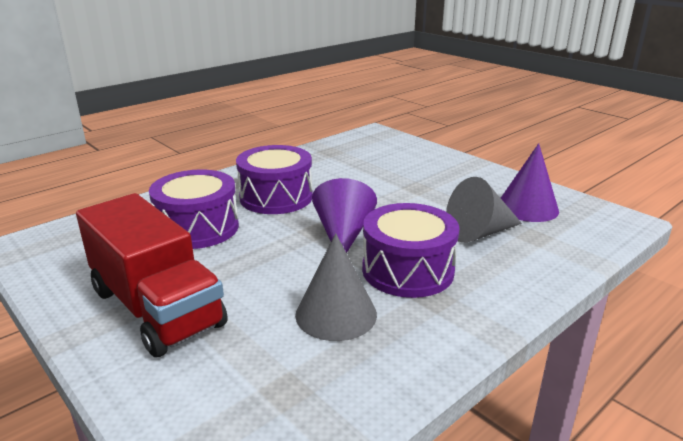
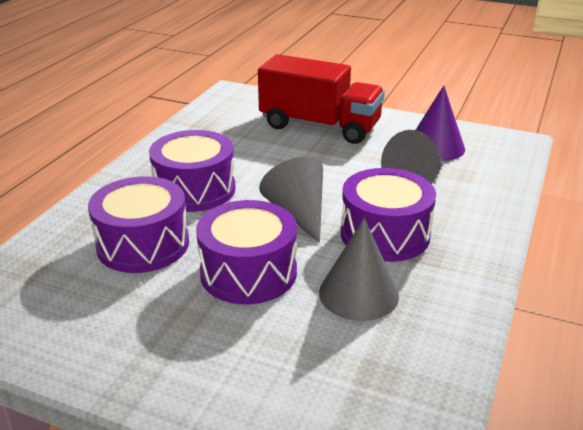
camera: 25 degrees left, 5 degrees up
(157, 308) = (184, 340): red truck -> red truck (320, 126)
(257, 270) = (248, 272): none -> purple drum
(343, 234) = (297, 214): purple cone -> grey cone

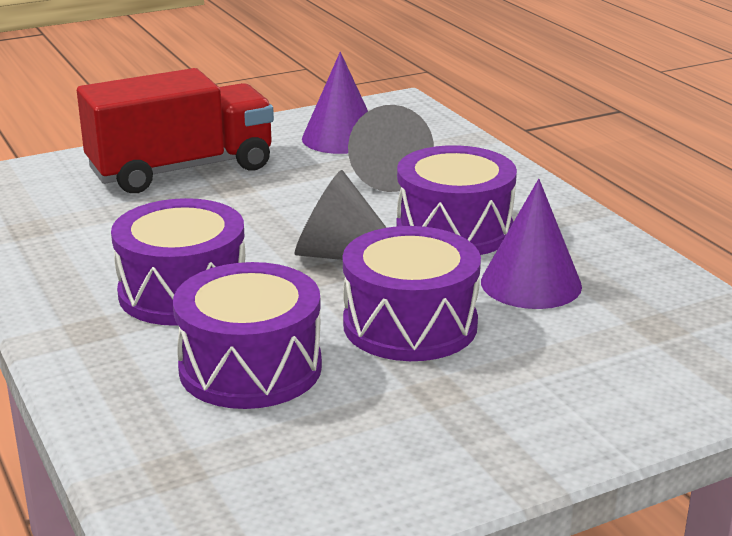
camera: 50 degrees left, 5 degrees down
(358, 293) = (531, 283): grey cone -> purple cone

